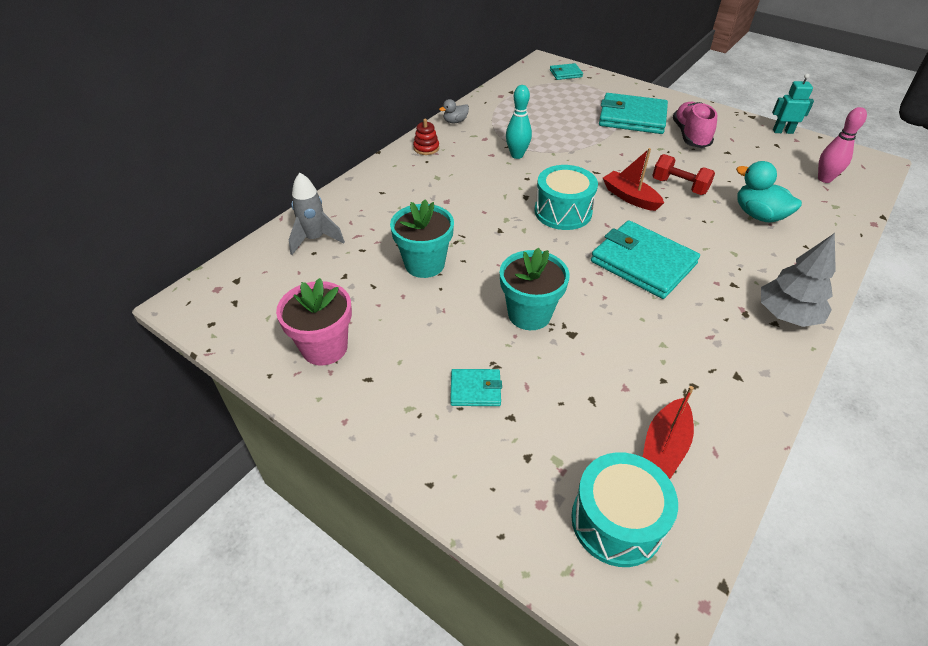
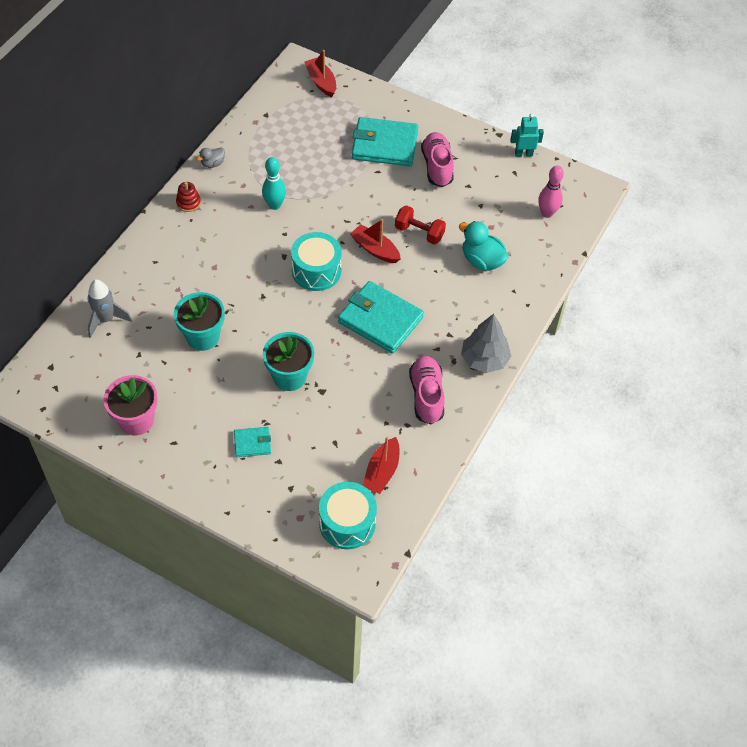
camera: 10 degrees left, 10 degrees up
(565, 73) = (321, 82): turquoise wallet -> red boat
(716, 351) = (426, 395): none -> pink shoe

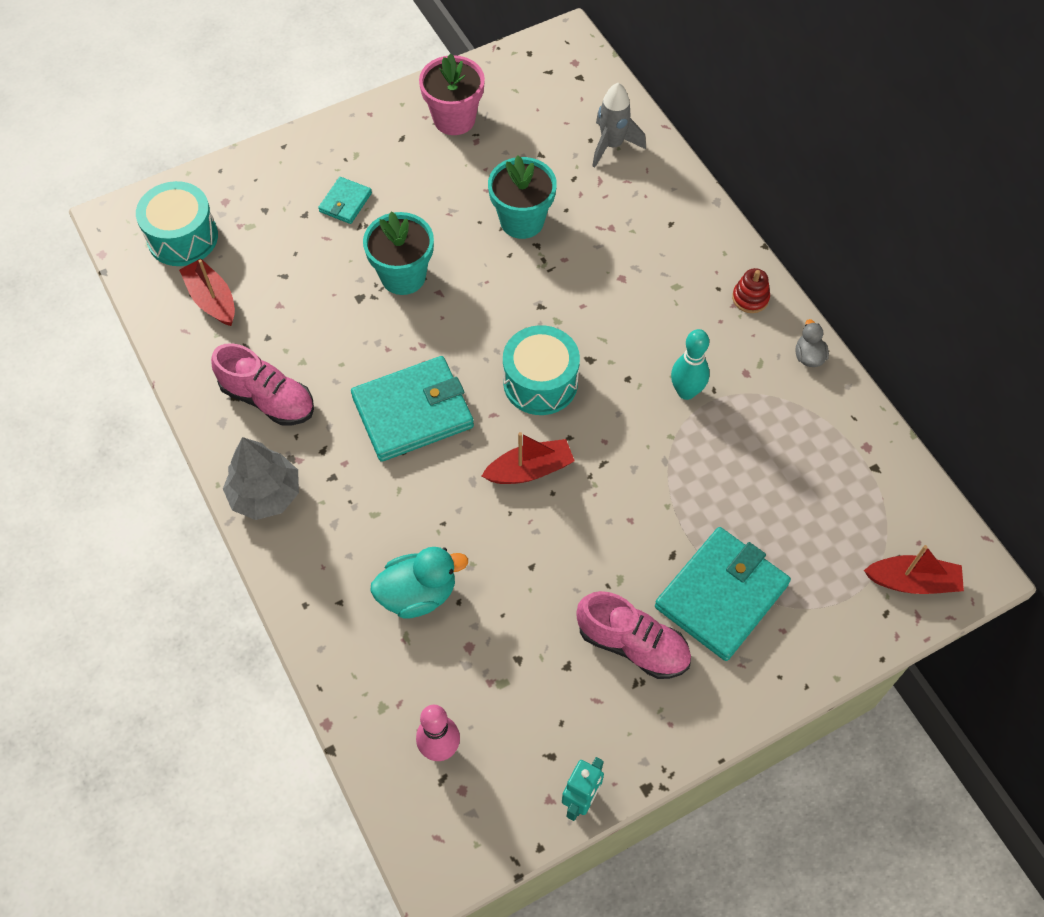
camera: 125 degrees right, 5 degrees up
(419, 232) = (522, 542): red dumbbell -> none

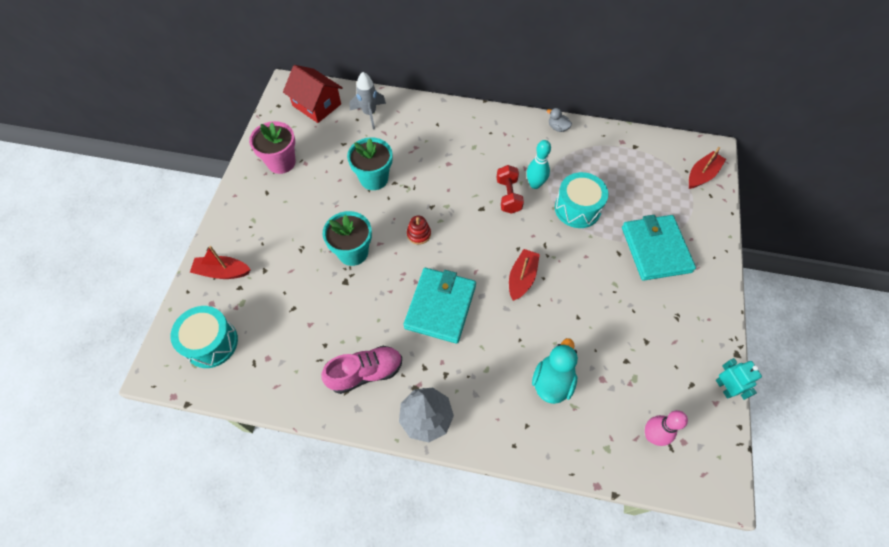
camera: 50 degrees left, 0 degrees up
(212, 300) = (270, 356): red boat -> red boat (222, 272)
(345, 202) = (278, 246): turquoise wallet -> none
(540, 382) = (475, 238): turquoise drum -> turquoise drum (577, 208)
(569, 87) = (317, 105): none -> red house
(632, 645) = (655, 304): pink shoe -> none
(638, 375) = (508, 196): none -> red dumbbell
(750, 298) = (507, 125): red stacking toy -> red stacking toy (418, 234)

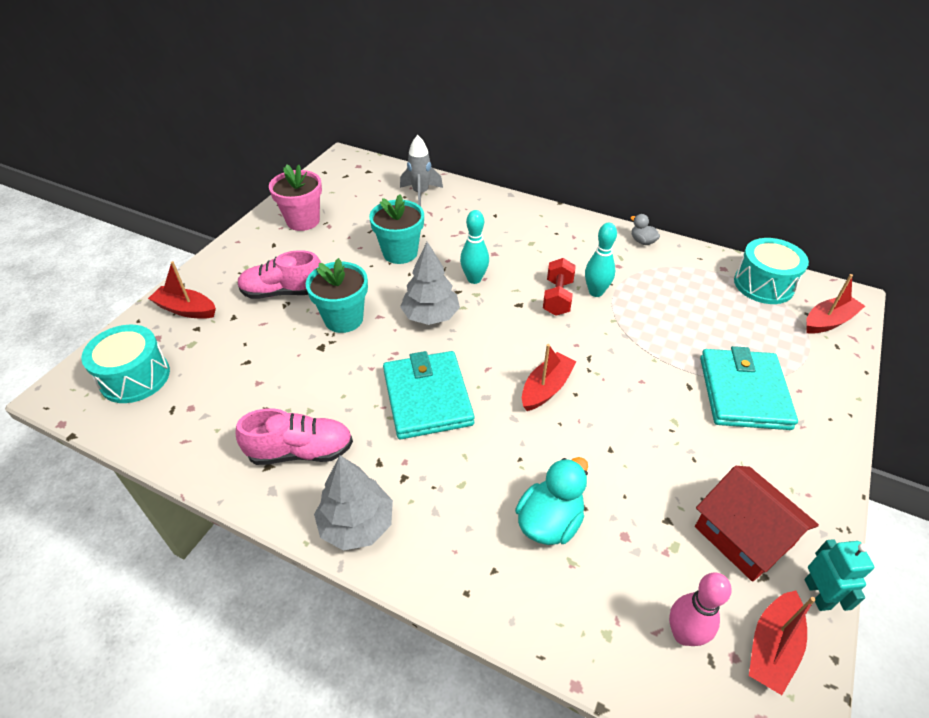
camera: 15 degrees right, 15 degrees down
(295, 238) = (283, 292): none -> pink shoe
(317, 105) = (366, 178): red house -> red house (743, 536)
(418, 234) = (430, 316): red stacking toy -> grey tree
(440, 192) = (474, 279): none -> turquoise bowling pin
(440, 306) = (427, 398): turquoise wallet -> turquoise wallet turned 45 degrees counterclockwise
(577, 208) = (644, 327): turquoise drum -> turquoise drum (763, 284)
(704, 429) = (772, 647): none -> red boat

